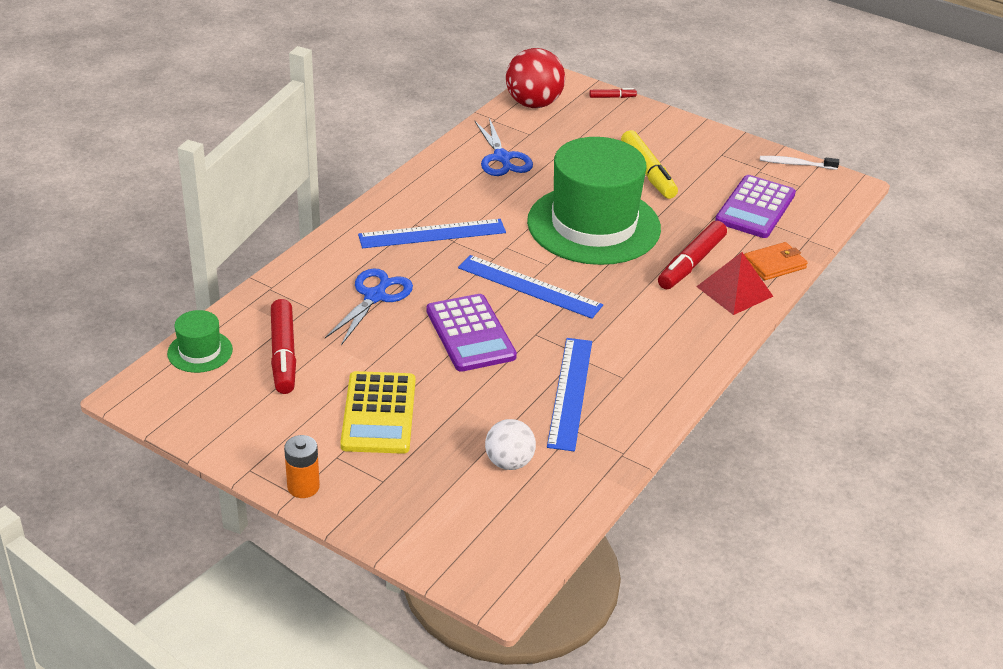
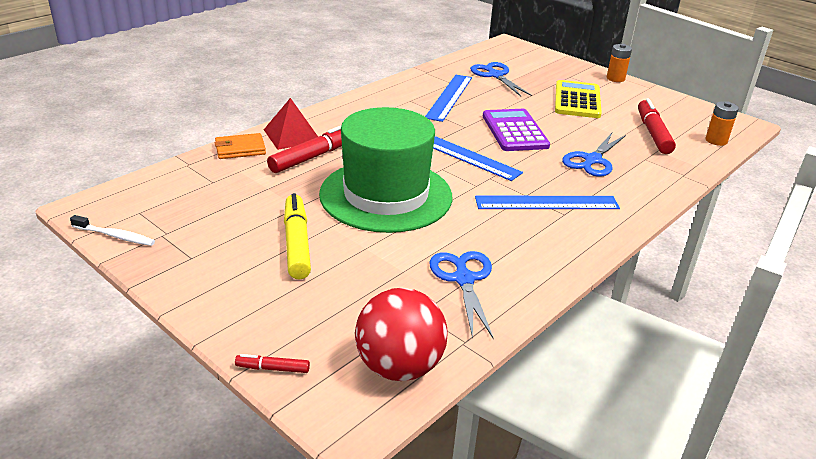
camera: 170 degrees left, 5 degrees down
(200, 351) = (716, 140): green hat -> orange battery
(509, 462) = (495, 75): white ball -> blue scissors
(755, 208) = (211, 195): purple calculator -> none

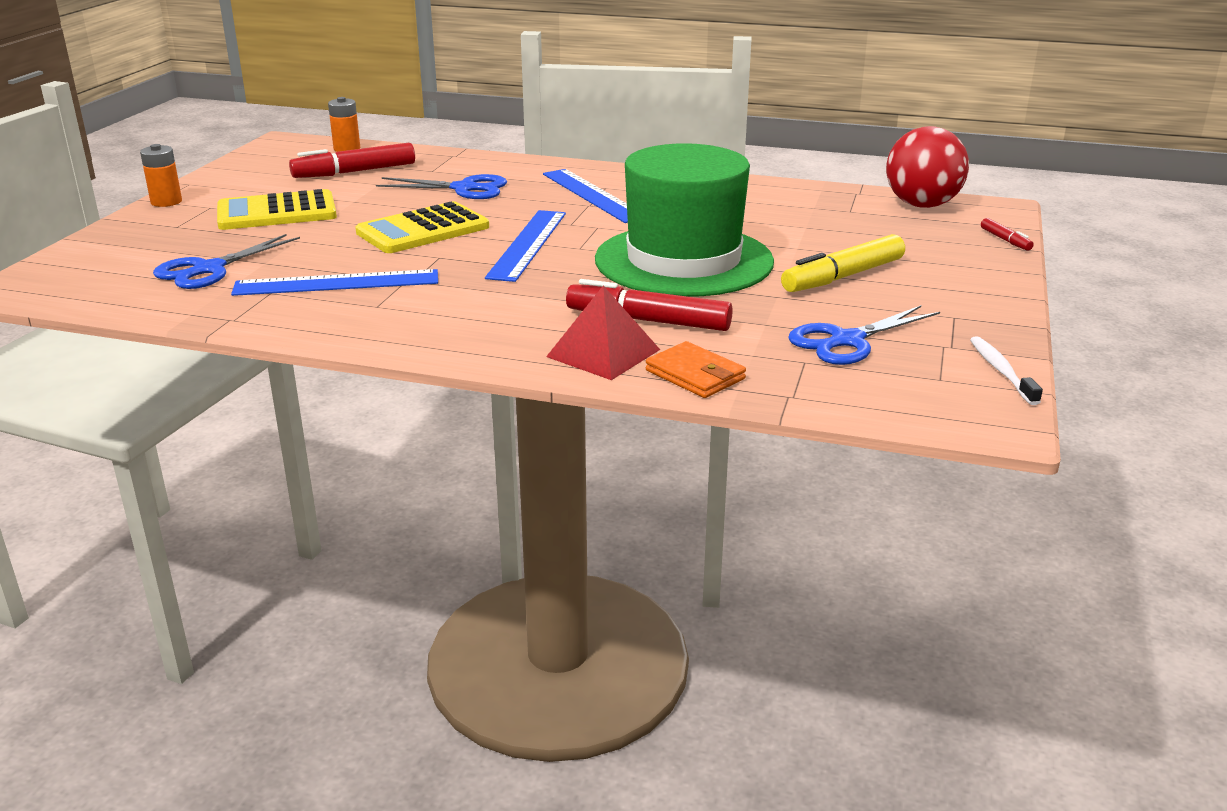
camera: 115 degrees left, 5 degrees down
(464, 279) = (778, 205): blue scissors -> blue scissors (847, 341)
(514, 131) = (423, 230): purple calculator -> yellow calculator

